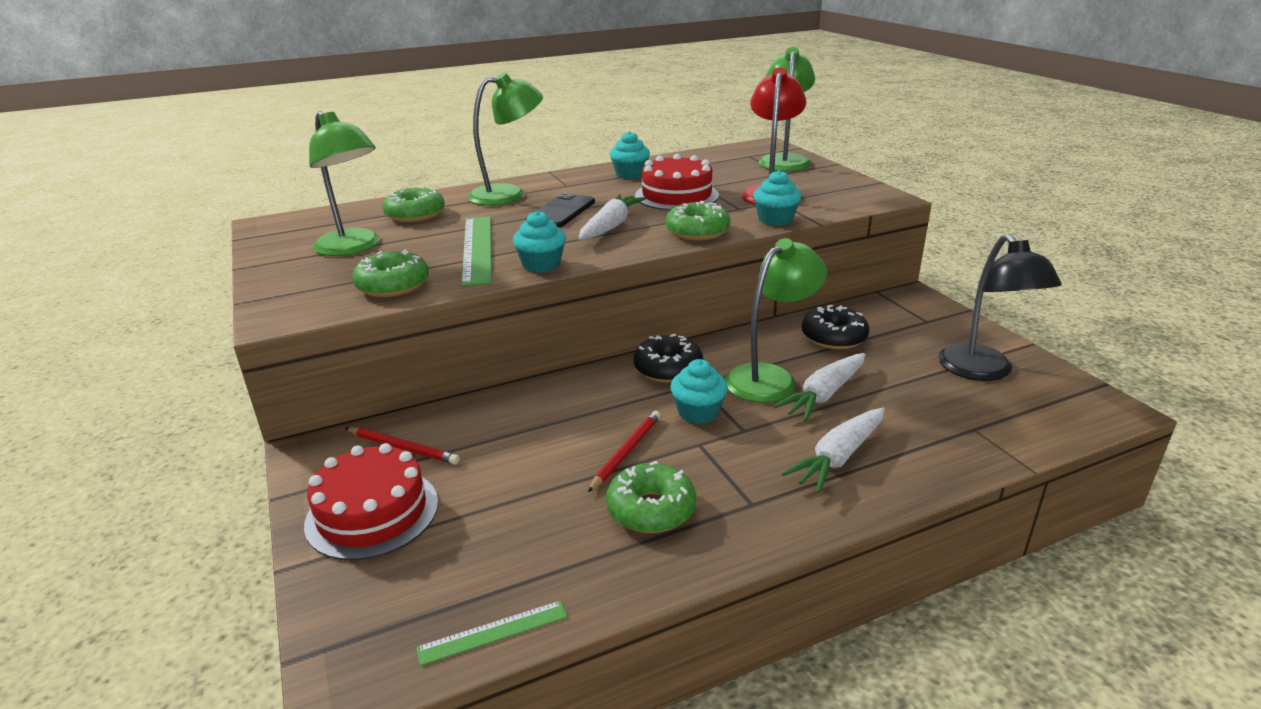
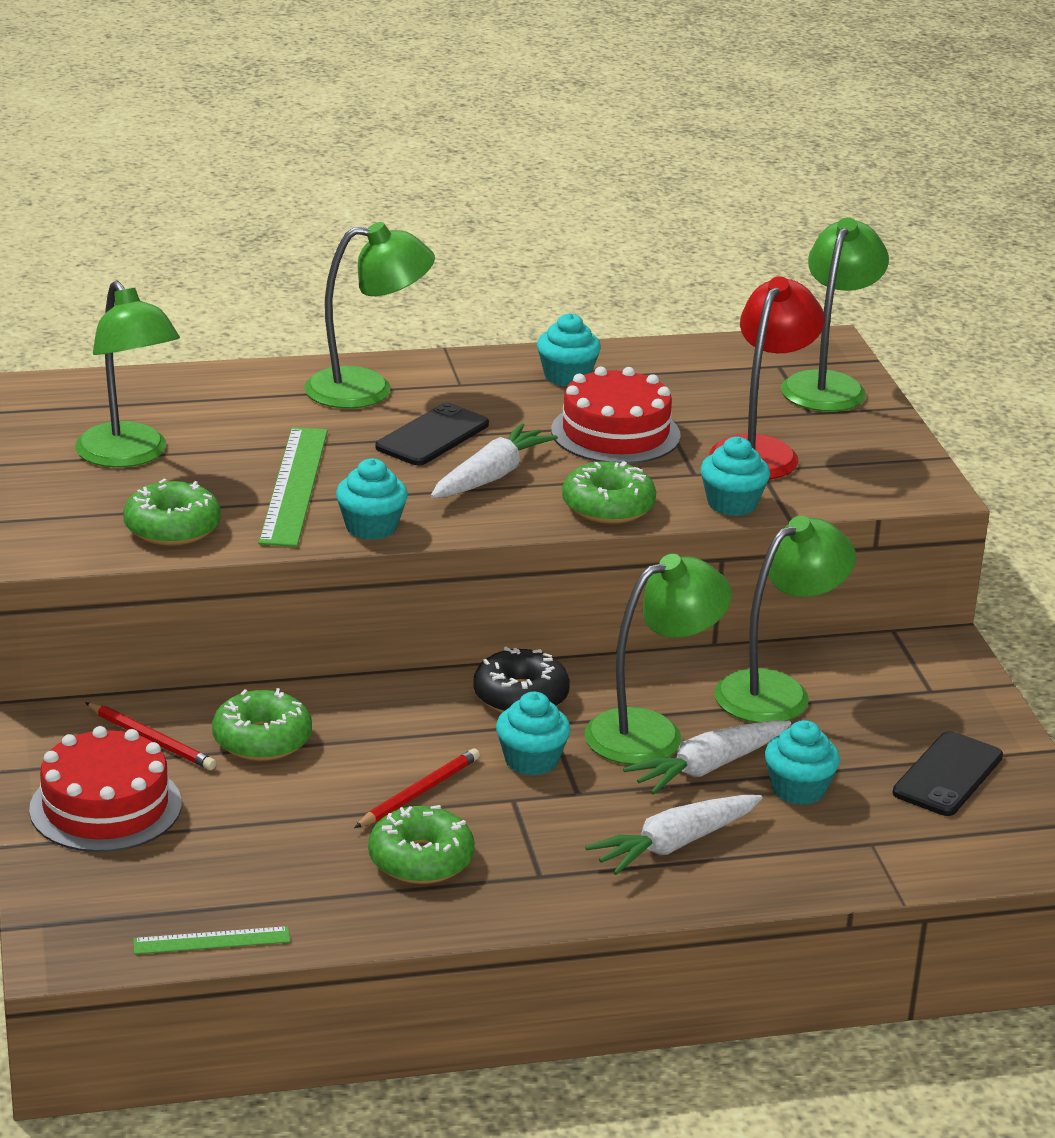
camera: 10 degrees right, 0 degrees up
(415, 214) = (222, 407): green donut -> green donut (262, 739)
(833, 337) = (777, 691): black donut -> green lamp
(895, 399) = (798, 789): none -> turquoise cupcake
(983, 371) = (948, 775): black lamp -> black phone

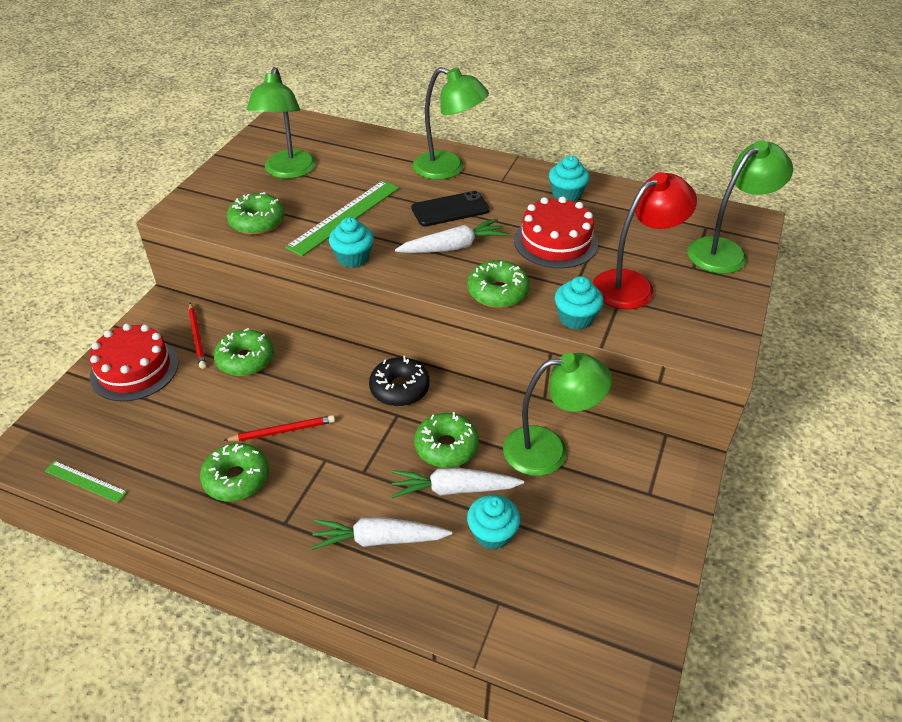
camera: 35 degrees right, 15 degrees up
(531, 760) = (361, 436): turquoise cupcake -> none
(651, 732) = (446, 447): green lamp -> green donut
(948, 775) = (600, 570): black phone -> none

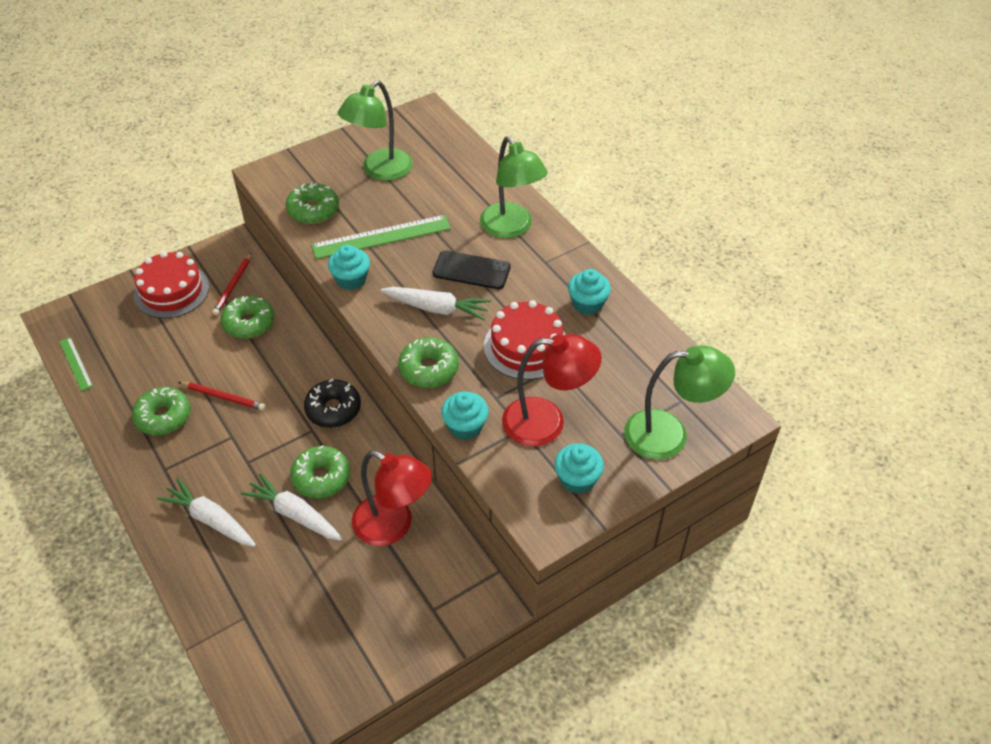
camera: 35 degrees right, 5 degrees up
(492, 533) = (288, 565): turquoise cupcake -> turquoise cupcake (577, 479)
(549, 450) = (393, 526): green lamp -> red lamp

